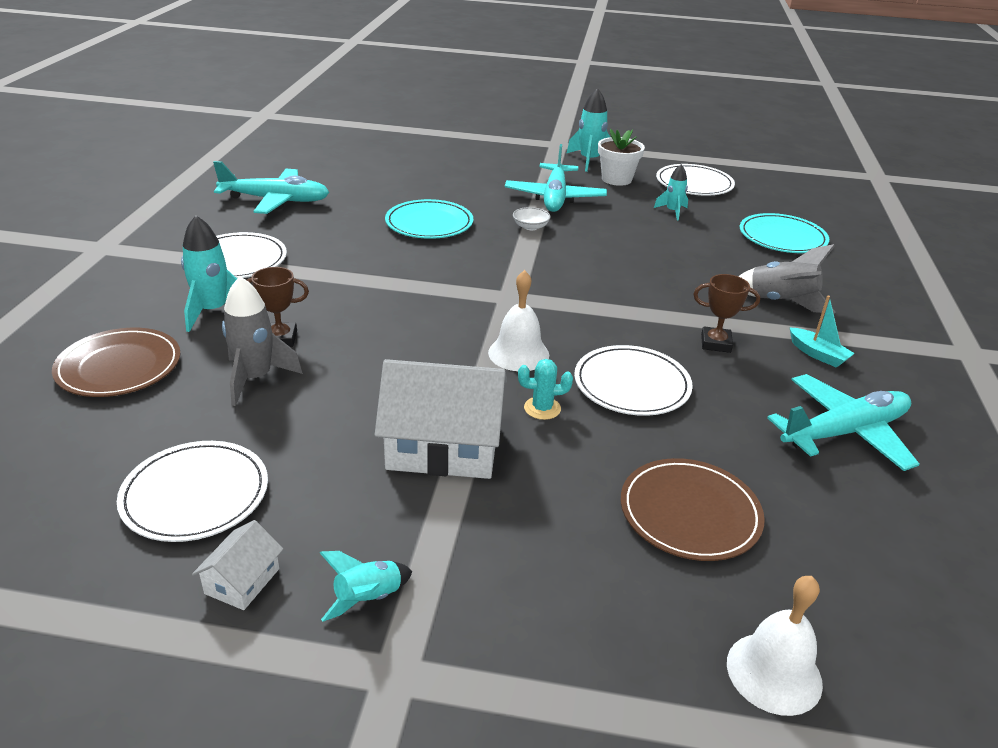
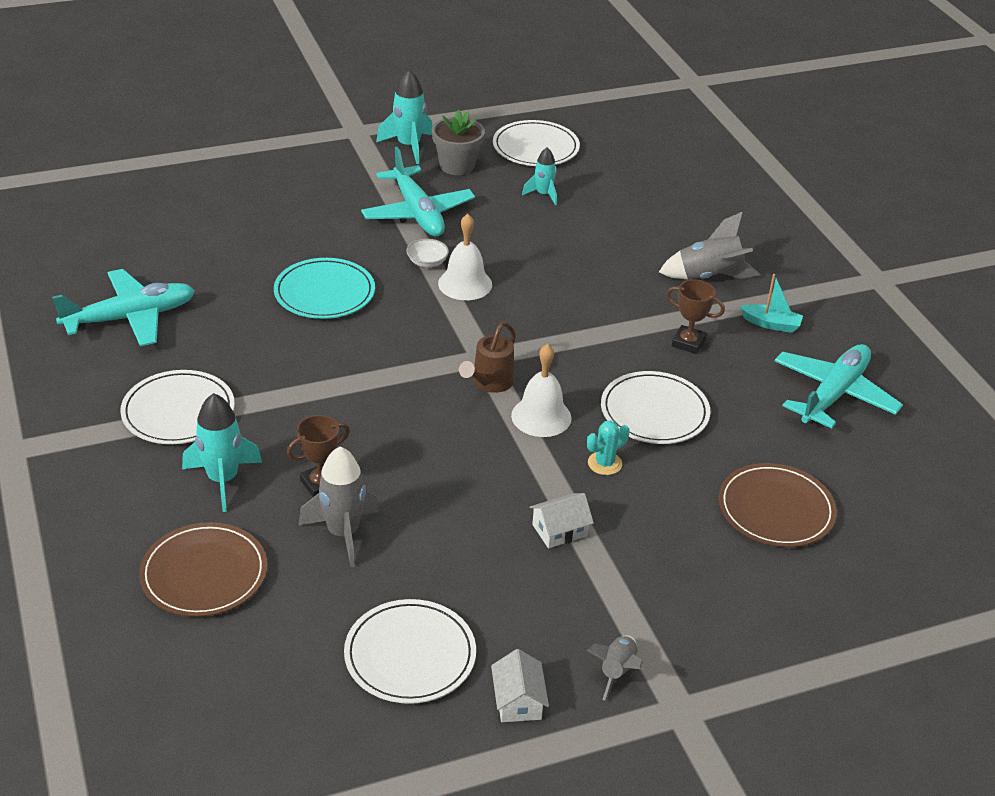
camera: 30 degrees left, 5 degrees up
(368, 598) = (617, 671): turquoise rocket -> grey rocket
(443, 446) = (559, 530): white house -> white house, size x0.47
(497, 316) = (489, 383): none -> brown watering can
(616, 179) = (457, 166): white flower pot -> grey flower pot
(715, 343) = (688, 343): brown trophy -> brown trophy turned 45 degrees clockwise
(774, 673) = (900, 600): white bell -> white bell (465, 284)
(782, 237) = (661, 196): turquoise plate -> none

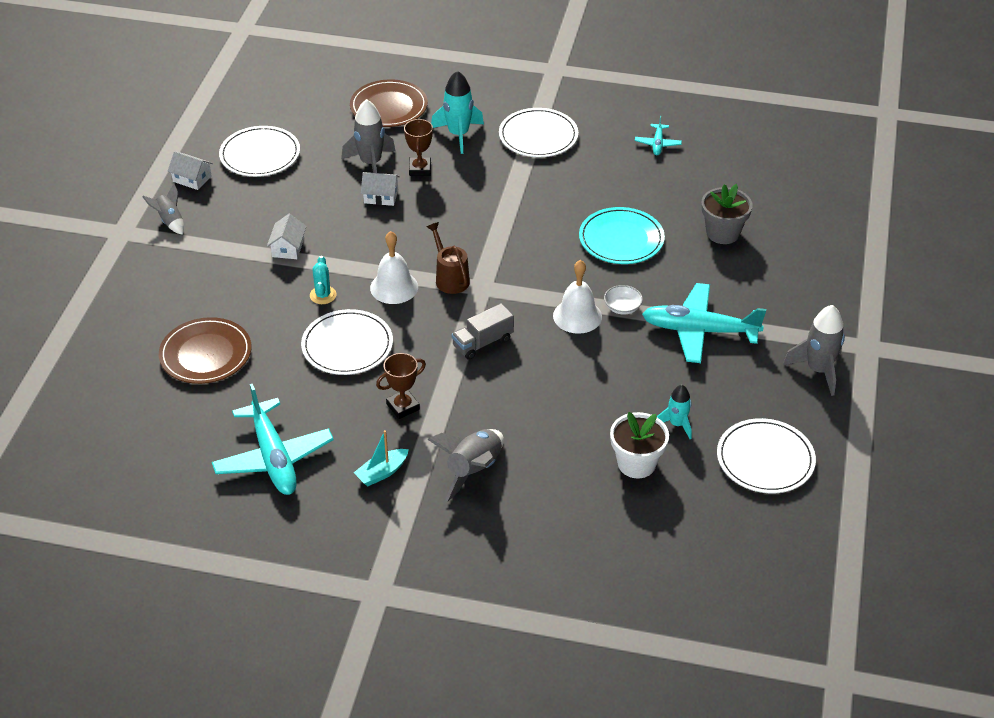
camera: 125 degrees right, 5 degrees up
(131, 318) = (657, 144): turquoise plane -> turquoise plane, size x0.47
(400, 494) = (381, 196): none -> white house
(409, 146) = (818, 370): turquoise rocket -> grey rocket
(457, 166) = (763, 388): grey flower pot -> grey flower pot (722, 233)
(558, 327) = (483, 343): none -> grey truck
(607, 201) = (636, 463): none -> white flower pot

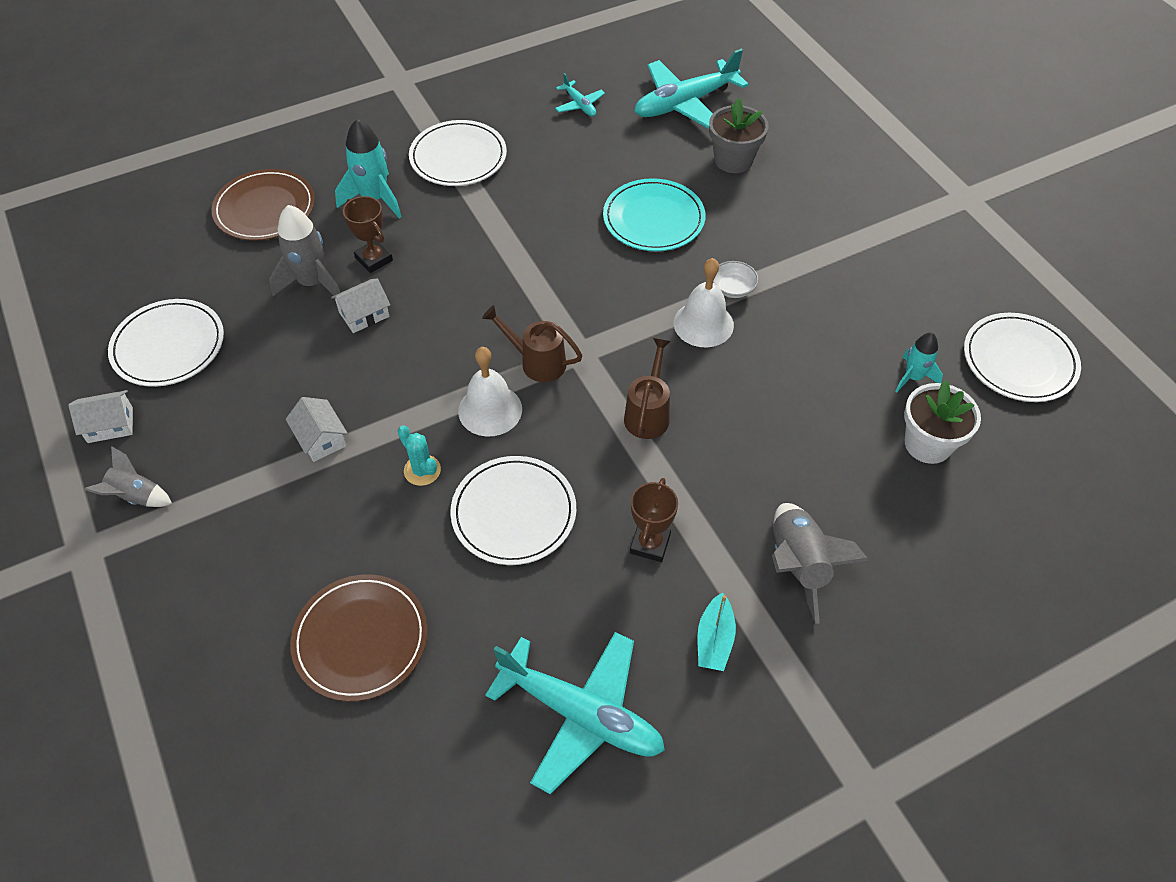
camera: 40 degrees left, 10 degrees up
(483, 343) = (648, 413): grey truck -> brown watering can
(699, 331) = (823, 269): turquoise plane -> turquoise plane (684, 104)
(818, 370) = (957, 244): grey rocket -> none

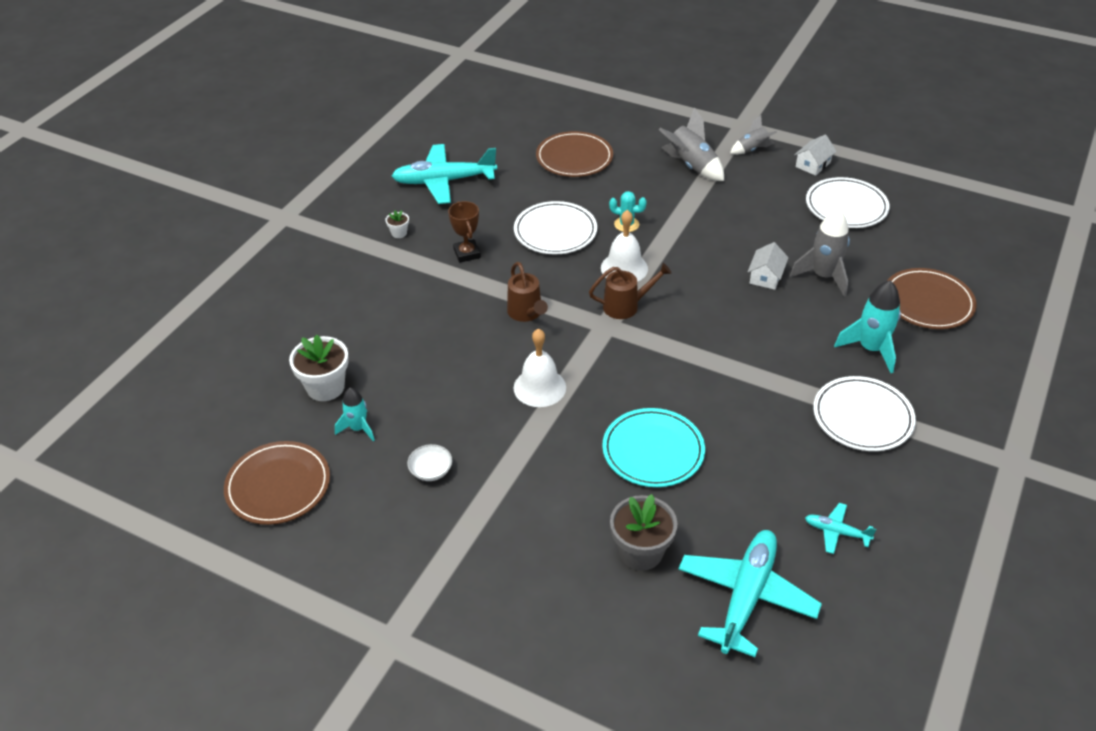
camera: 145 degrees right, 10 degrees down
(321, 438) = (699, 211): white house -> none
(374, 259) = (809, 310): brown trophy -> none
(714, 640) = (399, 233): turquoise boat -> white flower pot
(733, 288) = (540, 426): white bowl -> white bowl (431, 471)
(798, 565) = (374, 283): grey rocket -> grey rocket (691, 166)
(1019, 360) = (278, 485): white plate -> brown plate

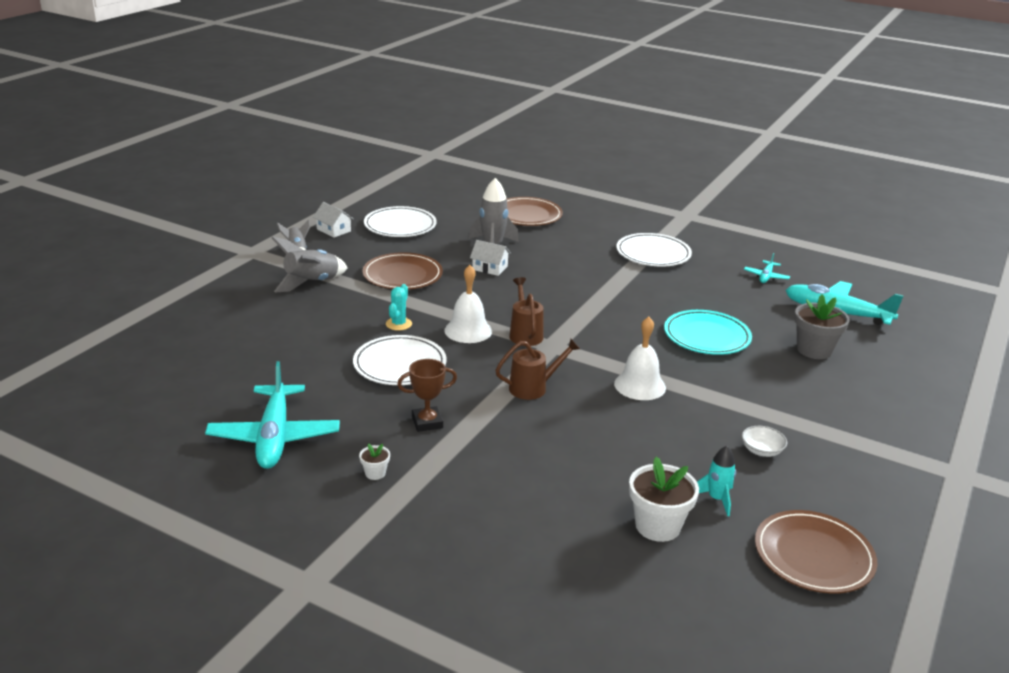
camera: 90 degrees left, 15 degrees down
(574, 157) = (265, 345): brown plate -> brown plate (402, 275)
(870, 349) = (580, 241): turquoise rocket -> none

